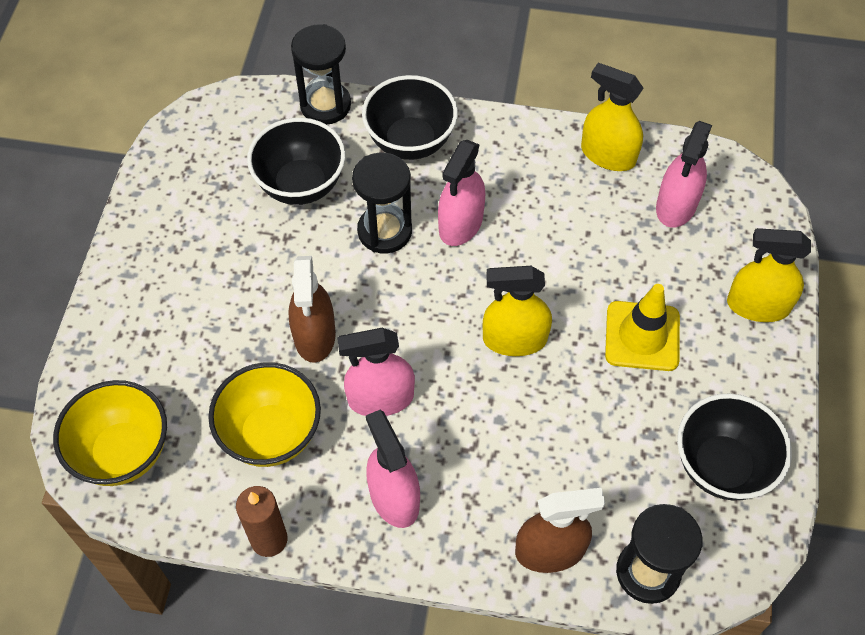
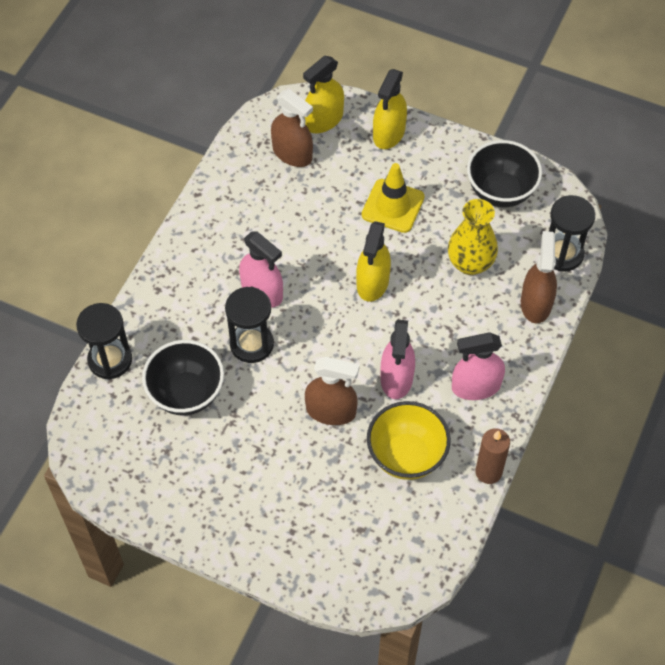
camera: 75 degrees left, 0 degrees up
(123, 452) = (394, 561): yellow bowl -> none
(410, 142) = (171, 307): black bowl -> none
(586, 450) = (470, 263): none -> yellow vase
(608, 155) = (232, 181): yellow spray bottle -> yellow spray bottle (324, 120)
(676, 205) = (292, 153): pink spray bottle -> brown spray bottle

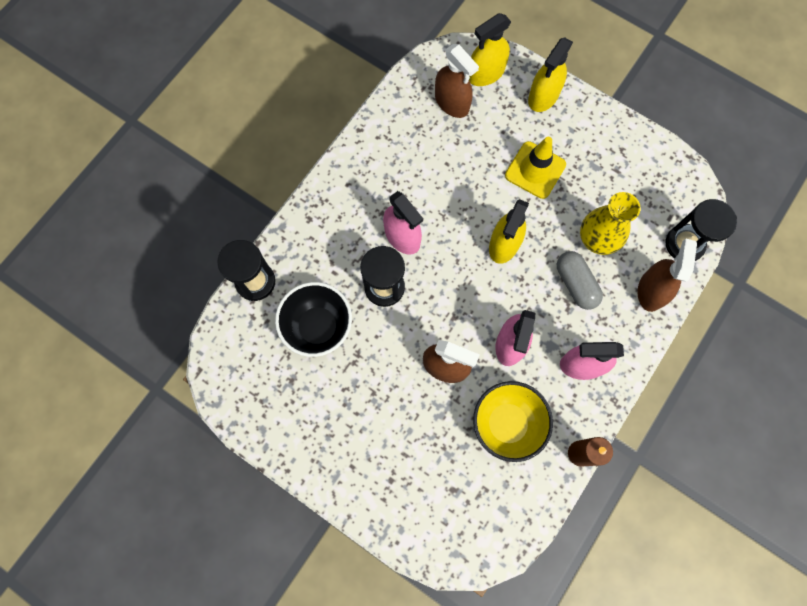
camera: 10 degrees right, 15 degrees up
(455, 309) = (575, 284): none -> grey capsule
(500, 192) = (637, 171): black bowl -> none

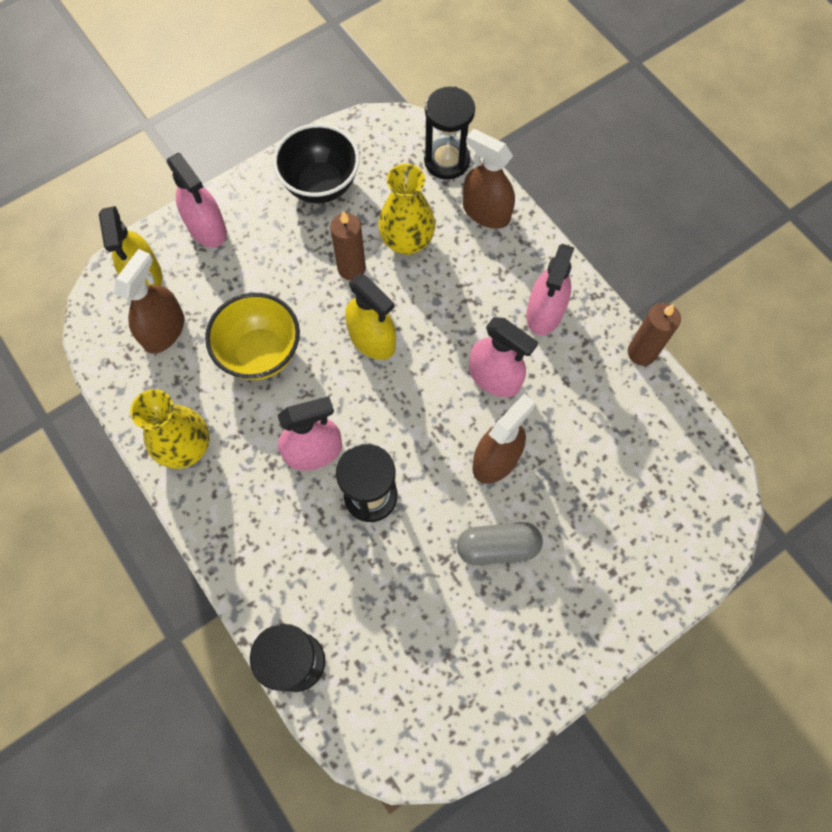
camera: 70 degrees left, 5 degrees down
(318, 327) = (390, 597): black bowl -> black bowl (321, 185)
(373, 153) = (186, 447): none -> yellow vase
(452, 102) = (164, 330): brown spray bottle -> brown spray bottle turned 45 degrees counterclockwise
(507, 424) = (585, 416): yellow bowl -> yellow bowl (261, 353)
(535, 170) = (295, 272): yellow traffic cone -> none
(543, 96) = (207, 228): yellow spray bottle -> pink spray bottle
(556, 208) = (351, 268): none -> brown candle
(575, 284) = (449, 283): grey capsule -> grey capsule (497, 547)

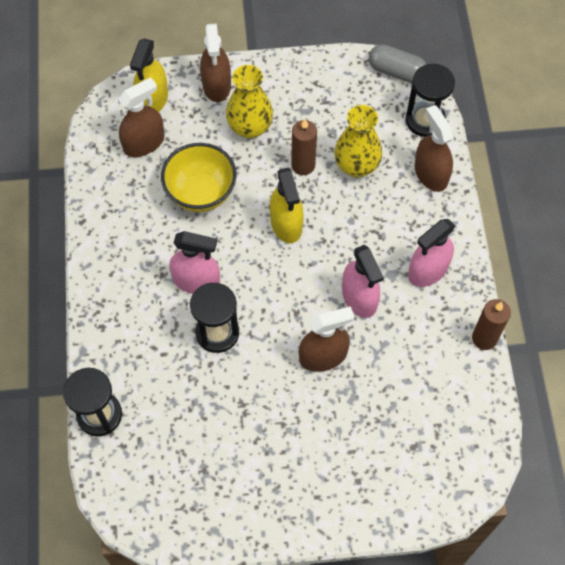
camera: 30 degrees right, 5 degrees down
(186, 447) = (111, 231): yellow vase -> yellow vase (250, 127)
(207, 228) = (216, 85): pink spray bottle -> brown spray bottle
(321, 185) = (318, 93): black bowl -> none
(497, 547) = (285, 417): grey capsule -> grey capsule (396, 71)

